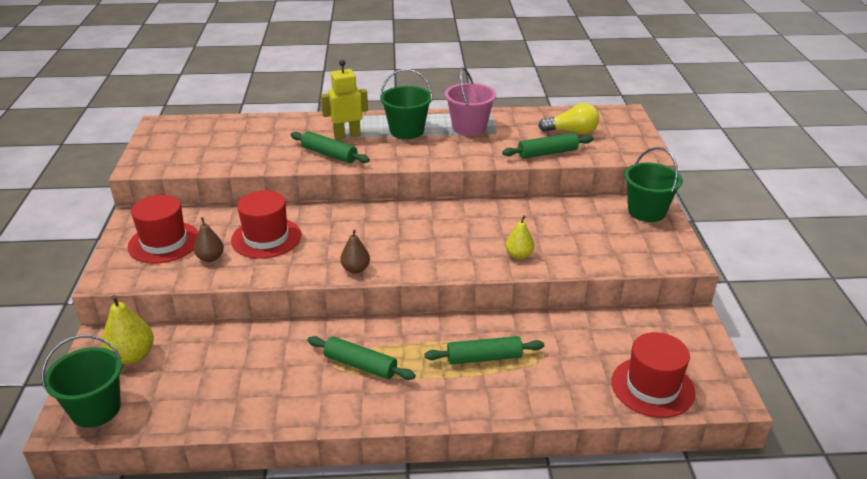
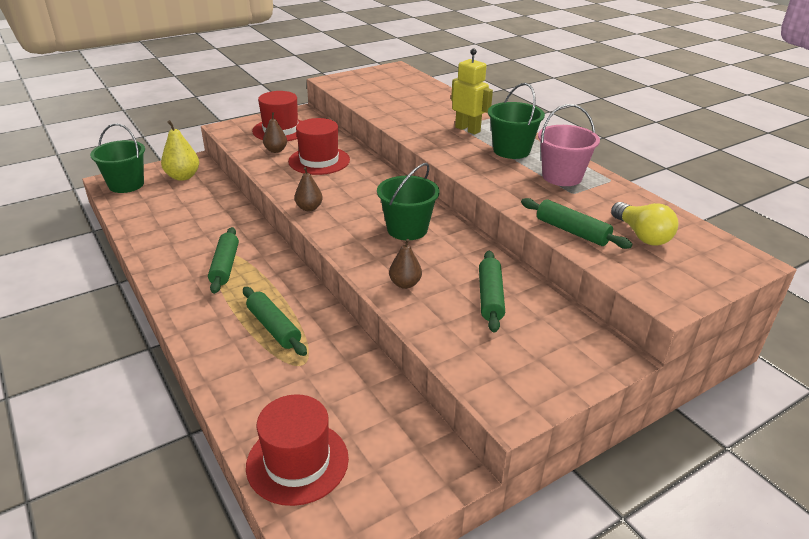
camera: 60 degrees right, 0 degrees up
(329, 154) = (427, 132): green rolling pin -> green rolling pin (490, 297)
(519, 255) = (405, 284): yellow pear -> brown pear
(646, 211) = (587, 353): green bucket -> green bucket (407, 229)

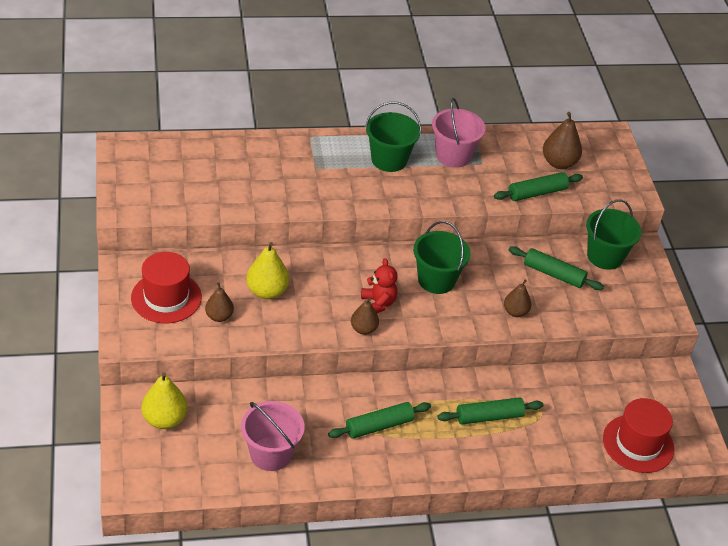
camera: 70 degrees left, 10 degrees up
(126, 184) = (151, 474): green bucket -> green bucket (605, 256)
(166, 224) = (271, 454): none -> pink bucket
(225, 266) = (379, 426): green rolling pin -> green rolling pin turned 45 degrees counterclockwise
(319, 161) = (267, 291): red hat -> yellow pear
(348, 208) = (378, 303): none -> red teddy bear
(468, 129) = (328, 165): yellow robot -> none
(641, 235) = (559, 163): yellow light bulb -> brown pear

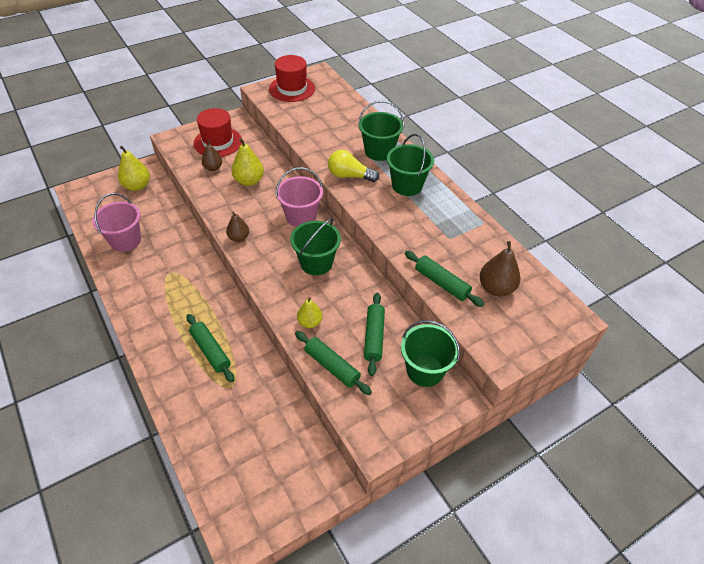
camera: 70 degrees right, 5 degrees up
(319, 157) = (379, 151): none -> green bucket
(347, 195) = (349, 176): none -> yellow light bulb
(378, 303) = (270, 238): red teddy bear -> none
(379, 426) = (173, 287): green rolling pin -> green rolling pin (332, 366)
(453, 155) = (444, 218): pink bucket -> pink bucket (301, 216)
(515, 312) = (310, 322): brown pear -> yellow pear
(638, 444) = (225, 474): red hat -> red hat (292, 89)

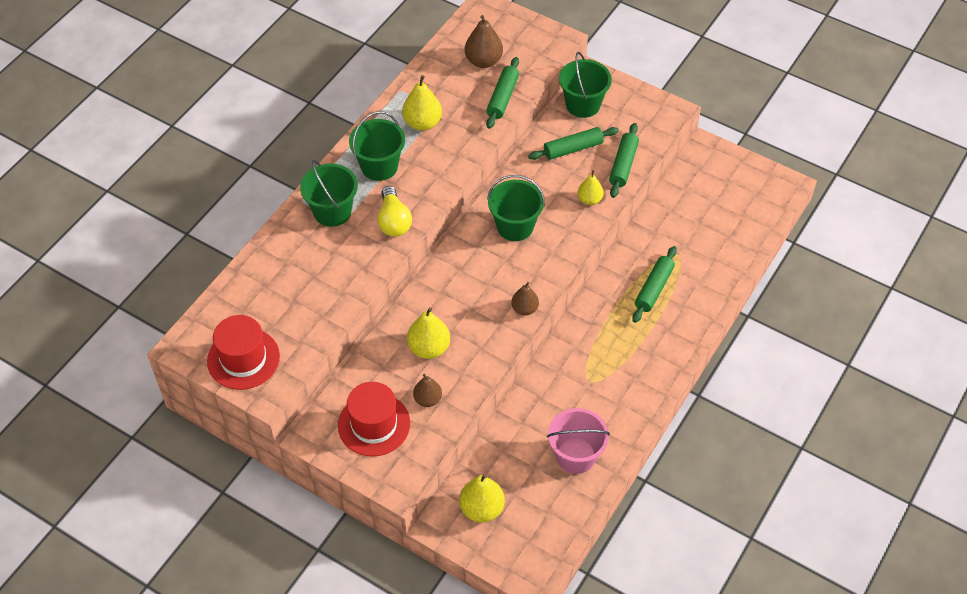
camera: 115 degrees left, 5 degrees up
(301, 216) = (457, 269): pink bucket -> none
(439, 223) = (422, 123): none -> yellow pear

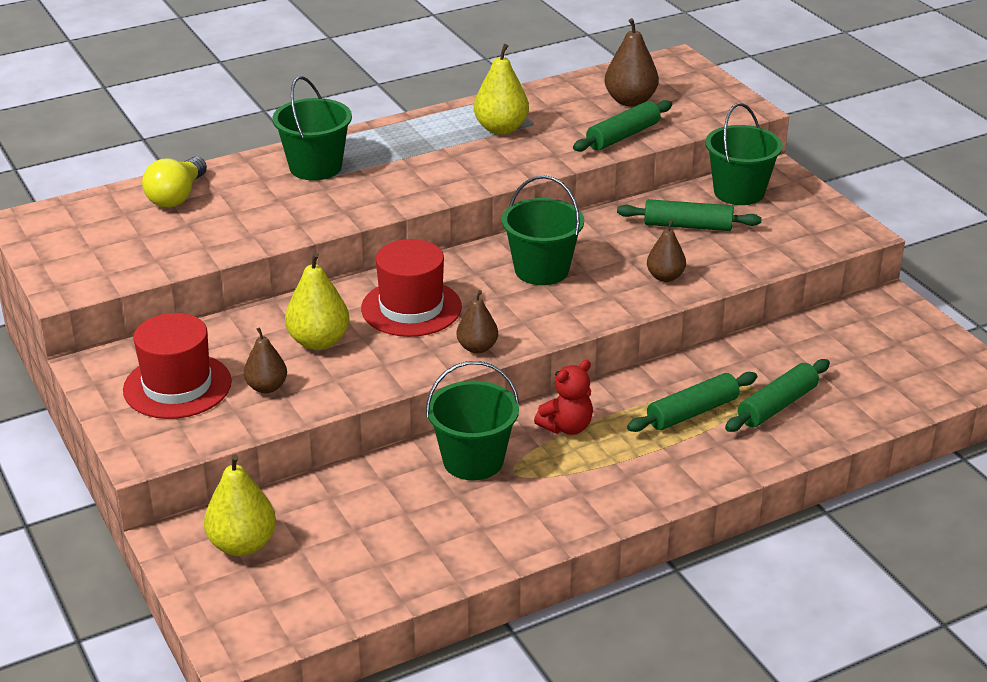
camera: 30 degrees right, 20 degrees down
(243, 359) = (77, 252): red hat -> red hat (411, 308)
(379, 166) = (411, 148): green bucket -> green bucket (473, 461)
(394, 221) = (378, 196): yellow light bulb -> yellow light bulb (177, 196)
(575, 456) = (420, 541): pink bucket -> none
(589, 199) = (665, 277): yellow pear -> brown pear
(594, 333) = (566, 427): none -> red teddy bear
(623, 165) = (742, 260): green rolling pin -> green rolling pin (777, 405)

